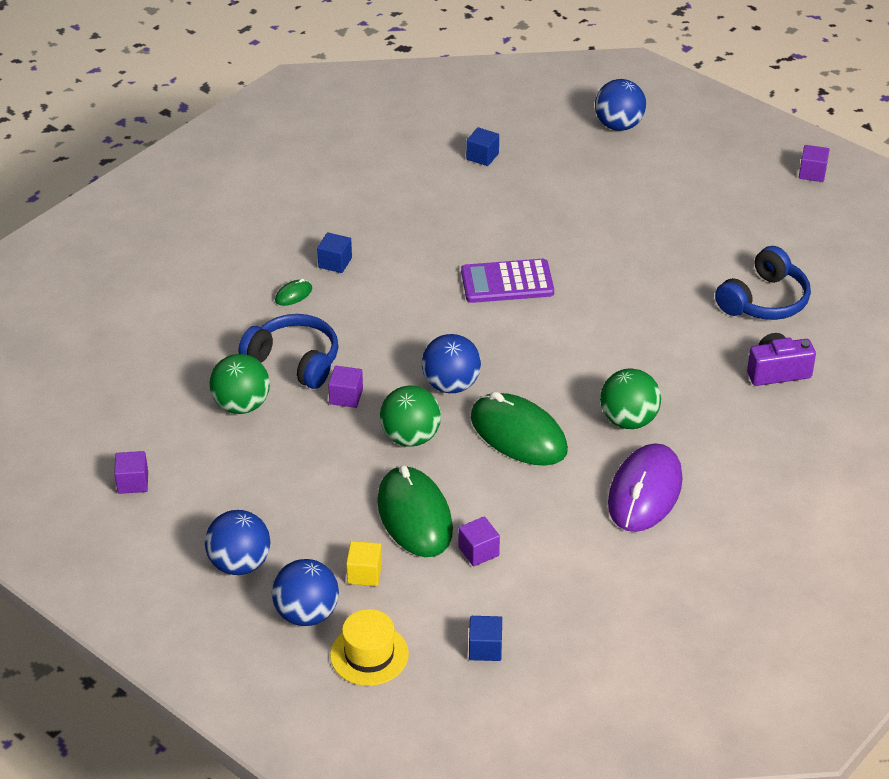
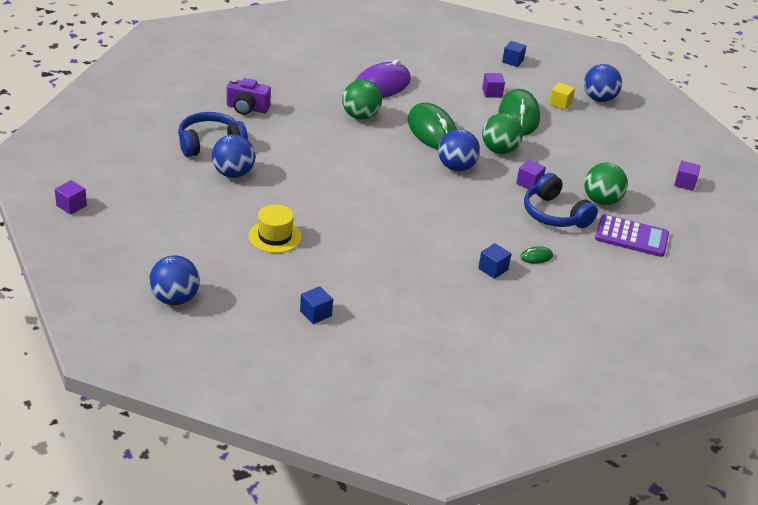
camera: 160 degrees left, 5 degrees down
(240, 564) = (629, 128): blue ball -> blue ball (233, 173)
(369, 654) = (573, 76): yellow hat -> yellow hat (275, 236)
(507, 282) = (373, 212): purple calculator -> purple calculator (631, 237)

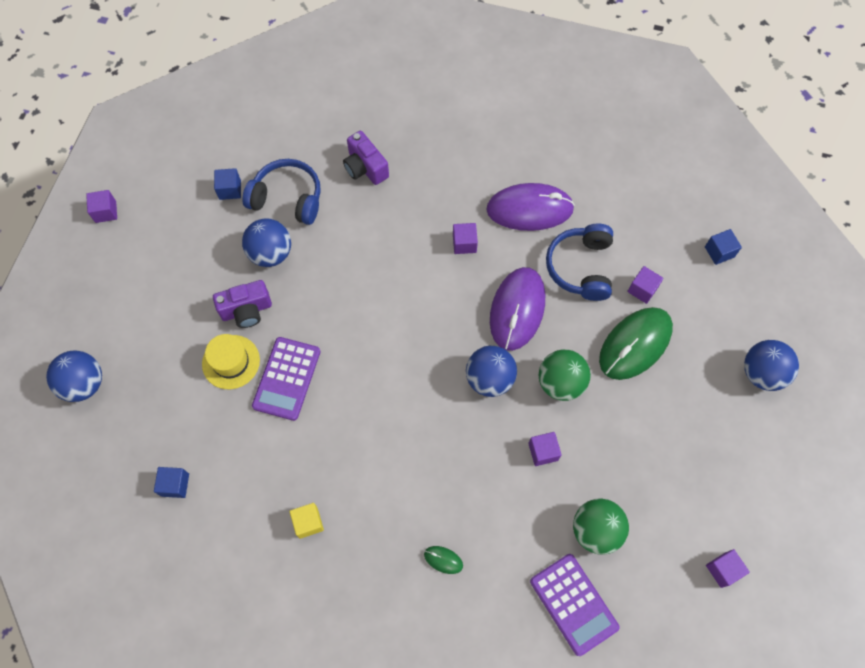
camera: 45 degrees right, 30 degrees up
(252, 207) = (246, 310): none -> purple camera
(325, 226) = (286, 378): none -> purple calculator
(360, 116) = (464, 243): green ball -> purple cube
(432, 131) = (517, 310): green mouse -> purple mouse
(493, 269) = (384, 545): blue cube -> blue cube (230, 189)
(554, 214) = (523, 514): blue headphones -> blue headphones (581, 267)
(560, 103) = (705, 353): yellow cube -> yellow cube (308, 522)

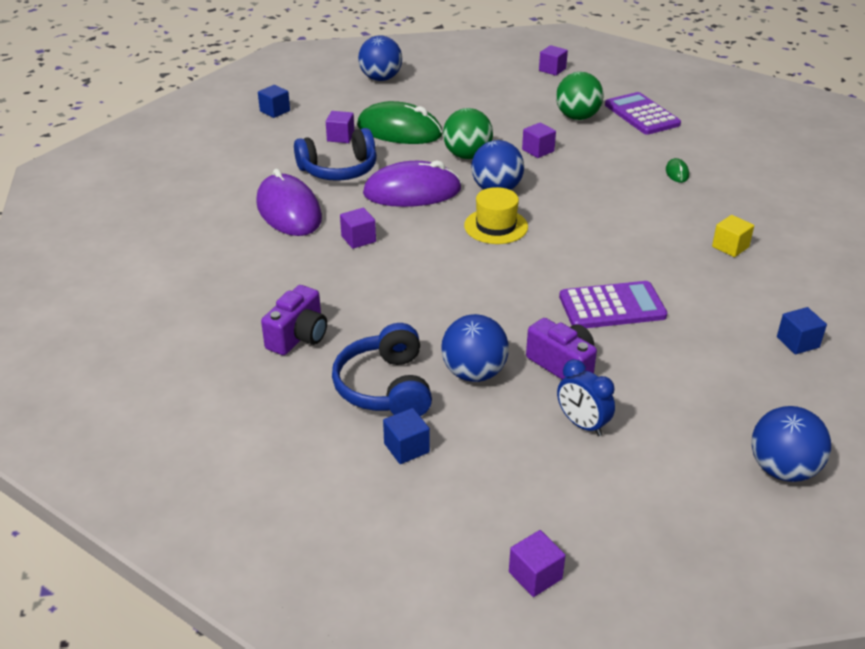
camera: 115 degrees left, 30 degrees down
(189, 292) = (582, 424): none -> blue clock
(231, 362) = (633, 354): yellow hat -> yellow hat (496, 226)
(573, 604) = (642, 115): purple calculator -> purple calculator turned 60 degrees counterclockwise

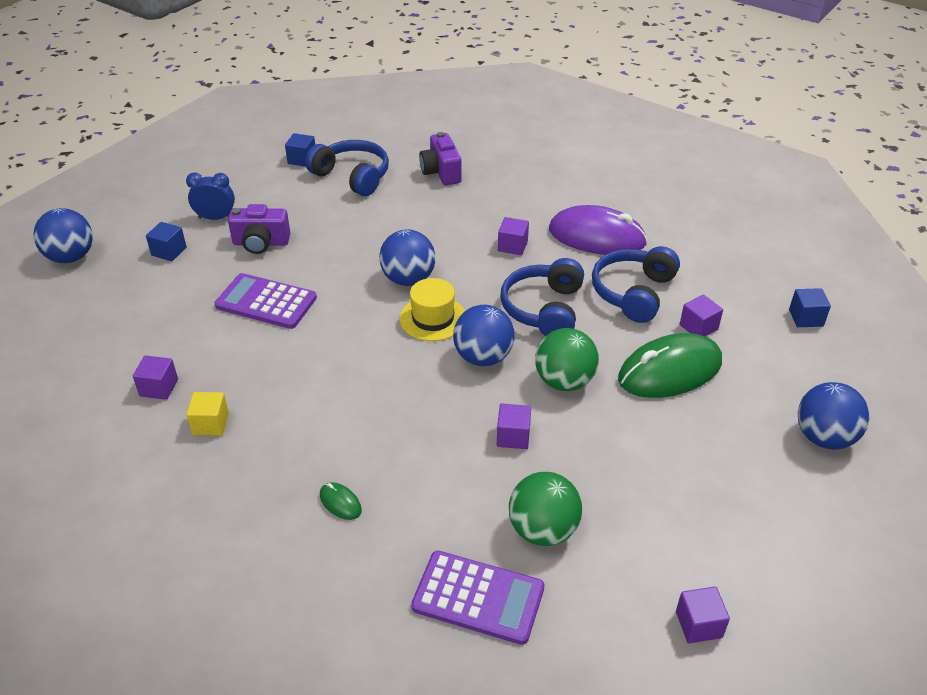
camera: 135 degrees right, 5 degrees up
(412, 192) = (544, 309): purple mouse -> blue headphones
(474, 373) = (311, 209): blue ball -> blue ball (408, 279)
(535, 575) = (180, 150): purple cube -> purple cube (159, 387)
(612, 306) = (266, 302): purple calculator -> purple calculator turned 75 degrees clockwise
(797, 342) = (97, 354): blue cube -> blue cube (169, 251)

